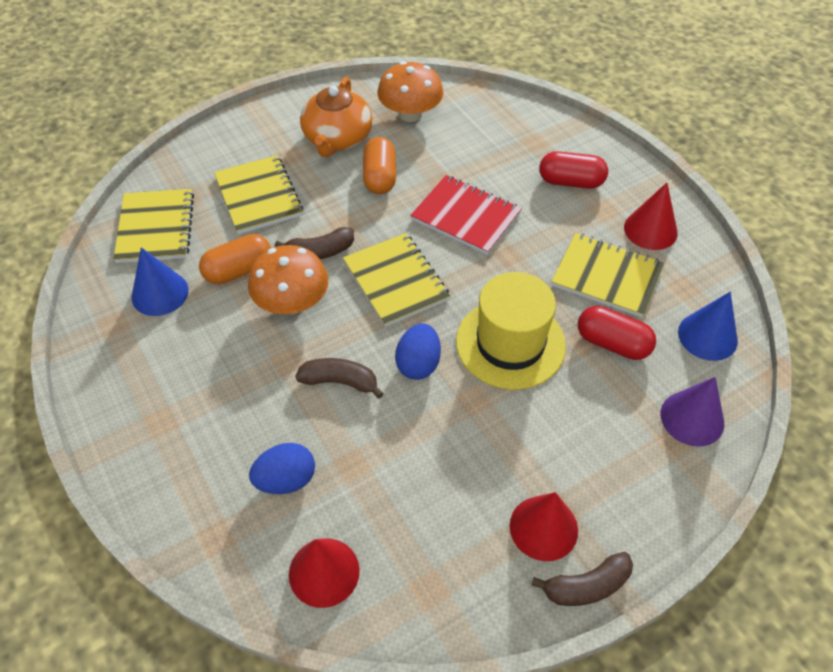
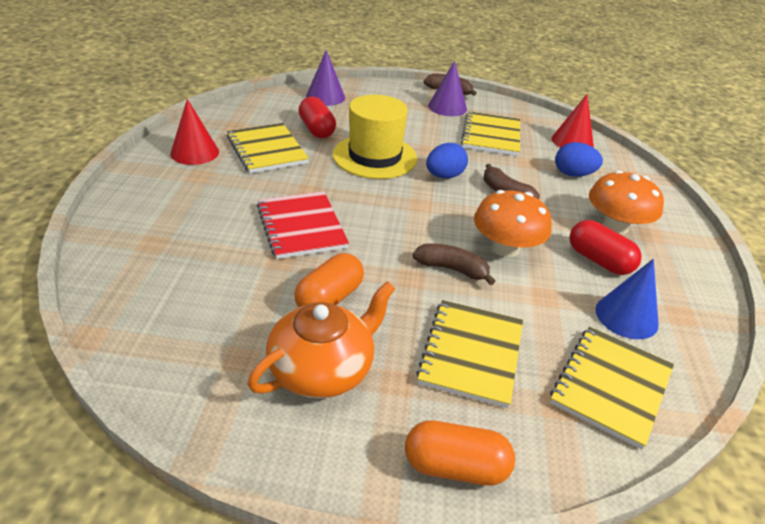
camera: 145 degrees left, 15 degrees down
(238, 270) = (538, 295): orange capsule -> orange capsule (455, 467)
(396, 281) = (410, 219): yellow notebook -> yellow notebook (491, 135)
(410, 114) = (209, 346): orange mushroom -> orange mushroom (615, 226)
(543, 528) = (447, 107): red cone -> purple cone
(571, 182) = (185, 202): red capsule -> red capsule (599, 260)
(707, 336) = (262, 108): blue cone -> none

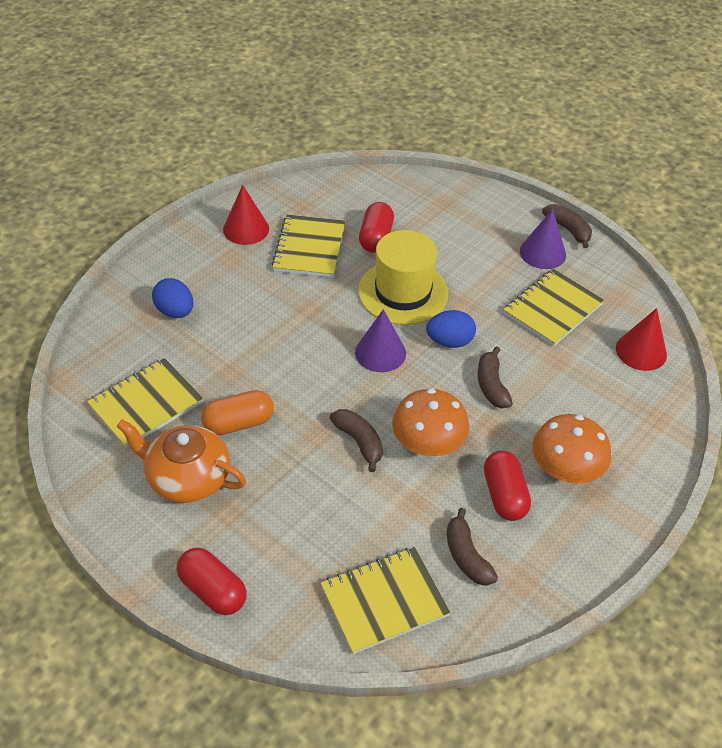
camera: 35 degrees right, 10 degrees up
(301, 226) = (272, 345): red notebook -> none
(323, 369) = (187, 477): orange teapot -> orange teapot turned 150 degrees counterclockwise
(325, 97) = (421, 195): purple cone -> purple cone (380, 352)
(455, 467) = (213, 590): orange capsule -> red capsule
(471, 354) = (302, 520): yellow notebook -> yellow notebook (146, 404)
(573, 174) = (591, 392): blue egg -> blue egg (175, 311)
(626, 316) = (466, 556): blue cone -> brown banana

